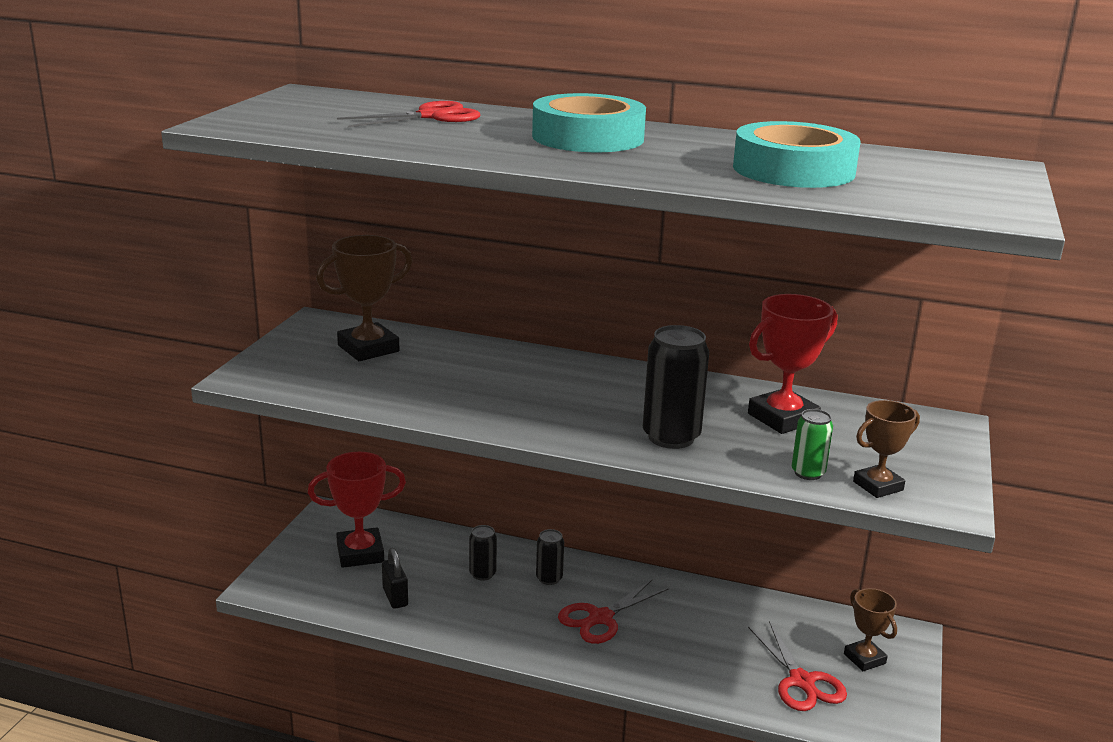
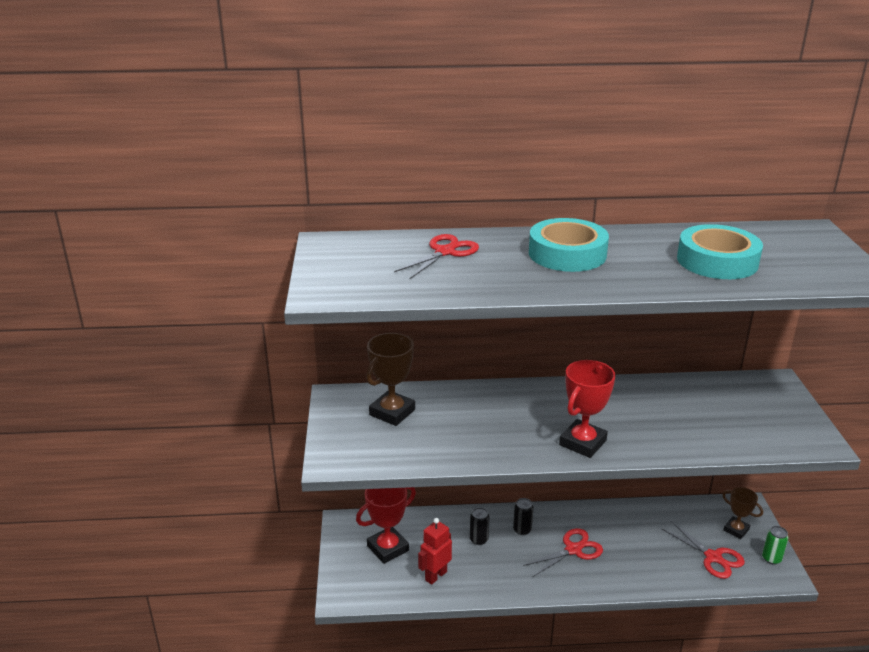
camera: 20 degrees left, 5 degrees up
(395, 597) = (435, 576): black padlock -> red robot
(601, 618) = (573, 550): red scissors -> red scissors turned 150 degrees counterclockwise
(671, 437) = (640, 436): black can -> none
(782, 418) = (688, 402): red trophy -> red trophy (582, 443)
(808, 473) = (735, 442): green can -> green can (771, 558)
(878, 486) = (778, 441): brown trophy -> none

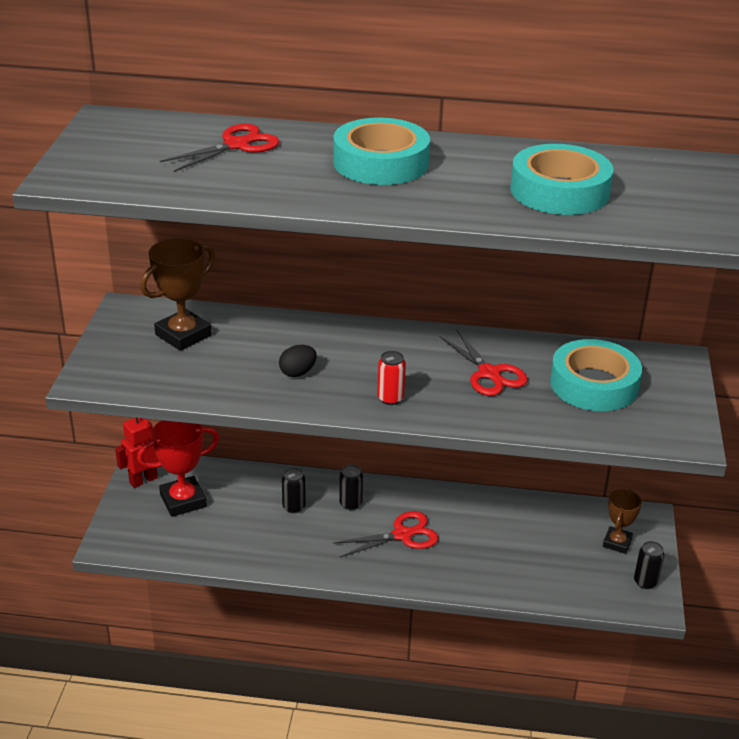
camera: 10 degrees right, 5 degrees up
(435, 576) = (226, 539): red robot -> red robot (143, 480)
(499, 431) = (298, 373): none -> black egg
(582, 443) = (390, 398): red trophy -> red can
(713, 557) = (572, 569): red scissors -> red scissors (489, 373)
(728, 409) = (594, 384): none -> turquoise tape
(736, 530) = (617, 543): brown trophy -> brown trophy turned 60 degrees clockwise
(771, 558) = (645, 582): green can -> black can

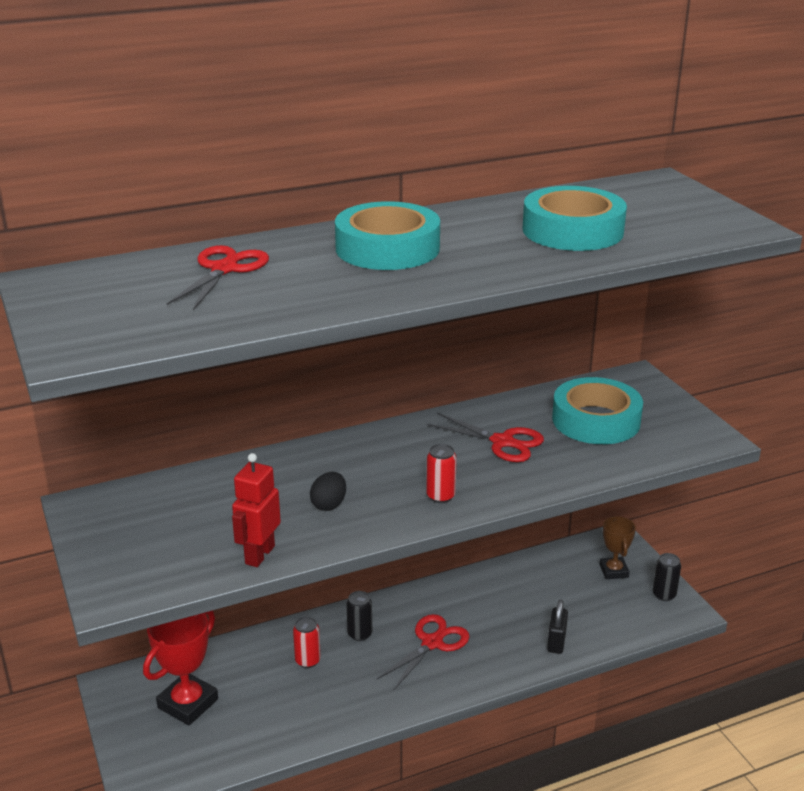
camera: 30 degrees left, 5 degrees down
(143, 480) = (126, 700): red robot -> red robot (259, 555)
(183, 335) = (173, 510): brown trophy -> none
(294, 507) = (308, 660): black can -> red can
(508, 579) = (556, 642): none -> black padlock

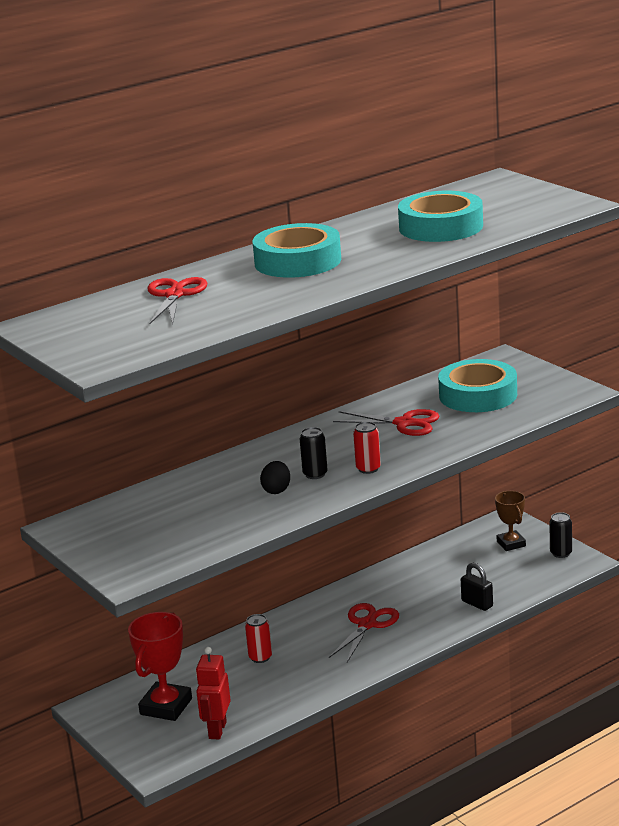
camera: 10 degrees left, 5 degrees down
(259, 555) = (236, 532): red robot -> red robot (217, 730)
(360, 634) = (299, 630): black can -> black can (315, 474)
(556, 642) = (477, 604): black padlock -> black padlock turned 45 degrees counterclockwise

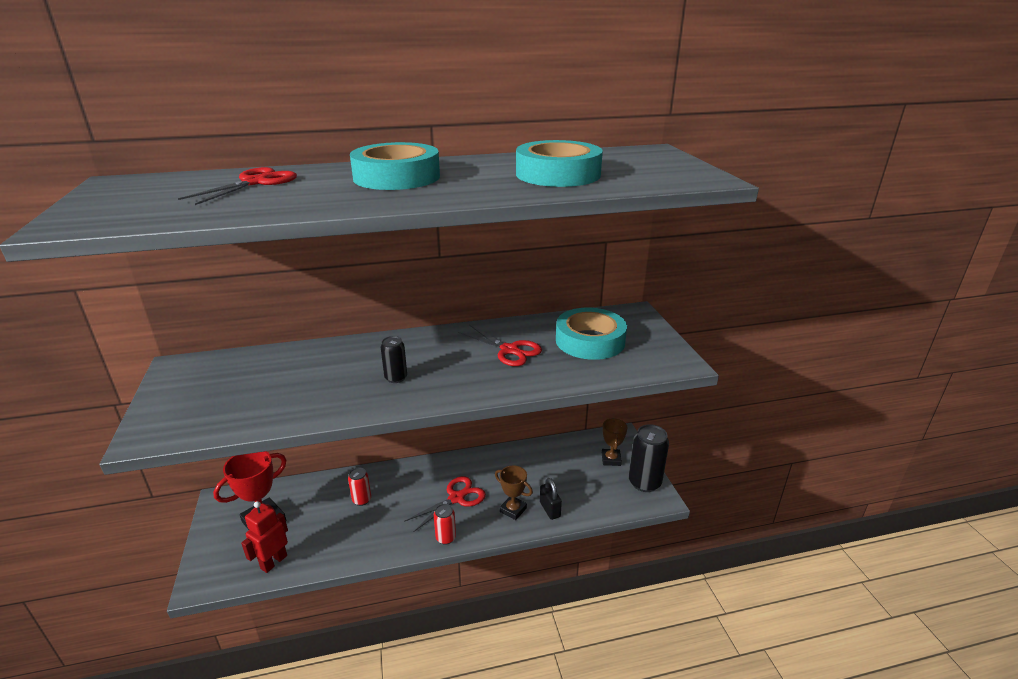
camera: 20 degrees right, 5 degrees up
(276, 490) = (352, 384): black egg -> none
(368, 469) = (440, 386): red can -> red can (446, 538)
(438, 615) = (513, 510): none -> brown trophy
(561, 553) = (644, 482): black can -> black can, size x1.80

